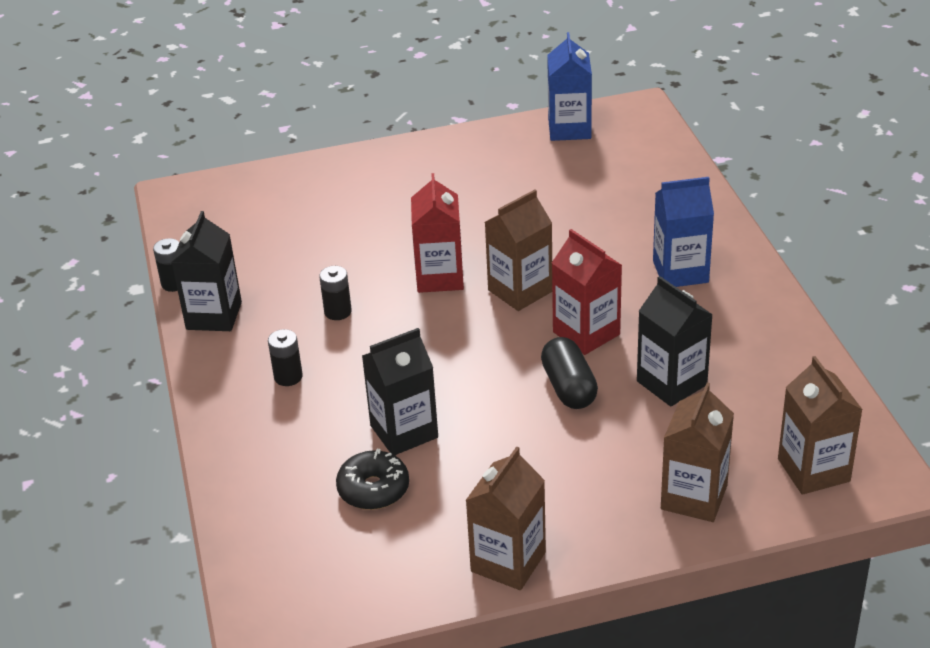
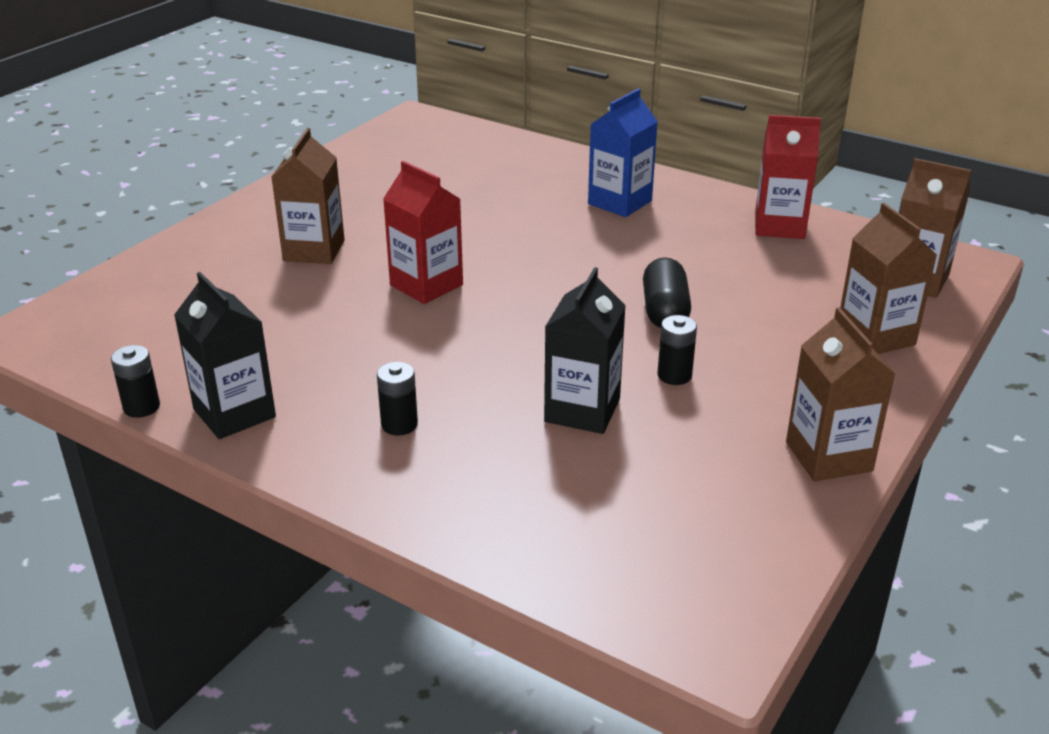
camera: 45 degrees left, 5 degrees down
(338, 312) = (368, 351): black battery -> black battery (674, 375)
(373, 489) = (629, 469): black donut -> none
(520, 291) = (514, 265): brown carton -> brown carton (314, 250)
(569, 129) = (377, 147): blue carton -> none
(569, 387) = (665, 311): black capsule -> black capsule turned 60 degrees clockwise
(586, 333) = (616, 270): red carton -> red carton (779, 226)
(671, 383) = (734, 273): black carton -> none

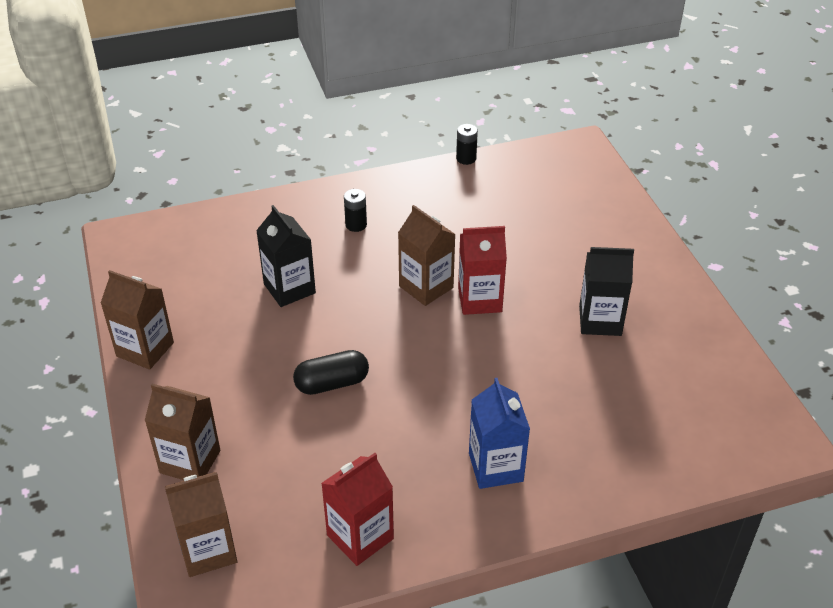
camera: 130 degrees right, 10 degrees up
(234, 413) = (428, 182): black carton -> black carton (600, 320)
(314, 250) = (576, 274): brown carton -> brown carton (426, 287)
(665, 311) = (332, 383): black capsule -> black capsule turned 60 degrees counterclockwise
(674, 375) = (272, 342): black battery -> none

